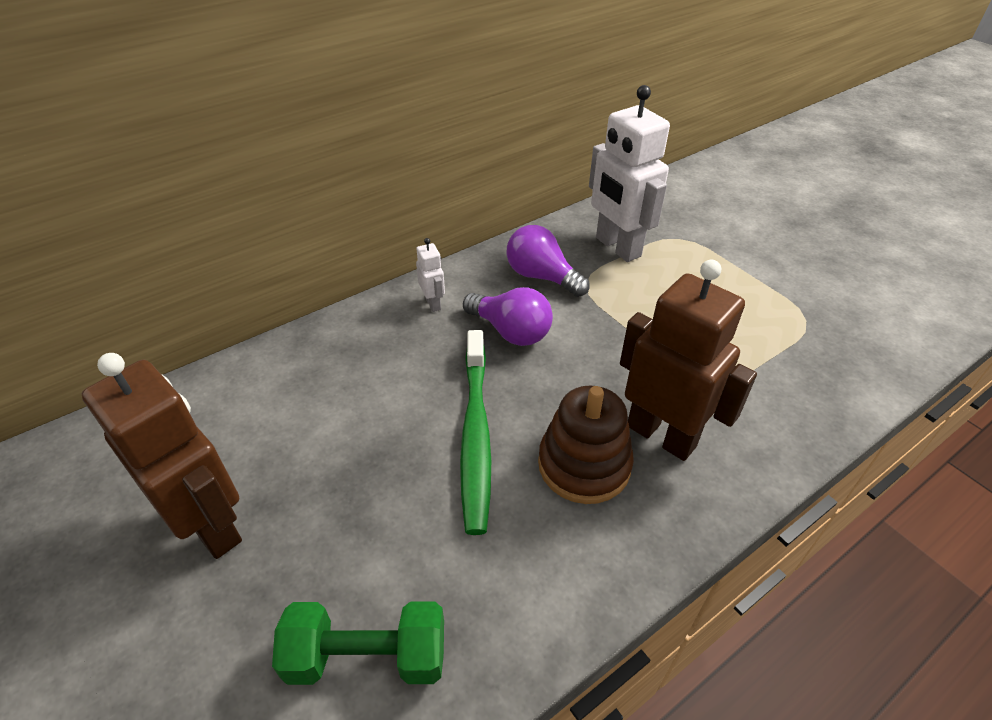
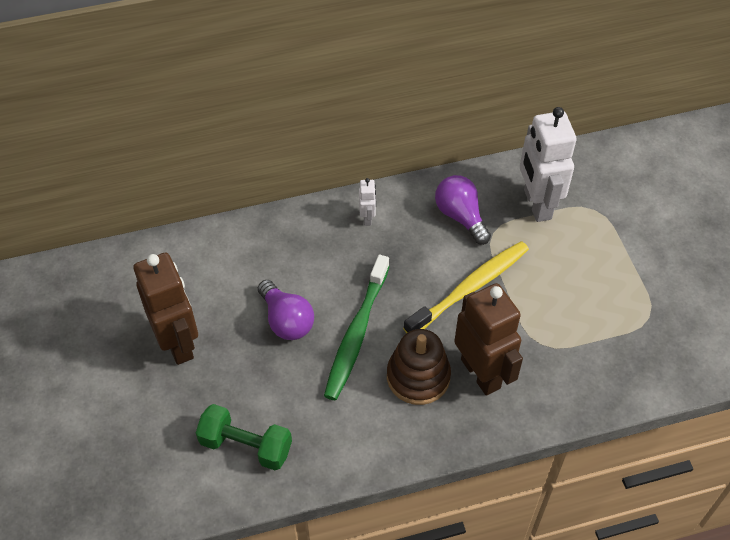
camera: 20 degrees right, 10 degrees up
(510, 331) = (414, 260): purple light bulb -> purple light bulb (286, 320)
(592, 344) = (469, 288): none -> yellow toothbrush

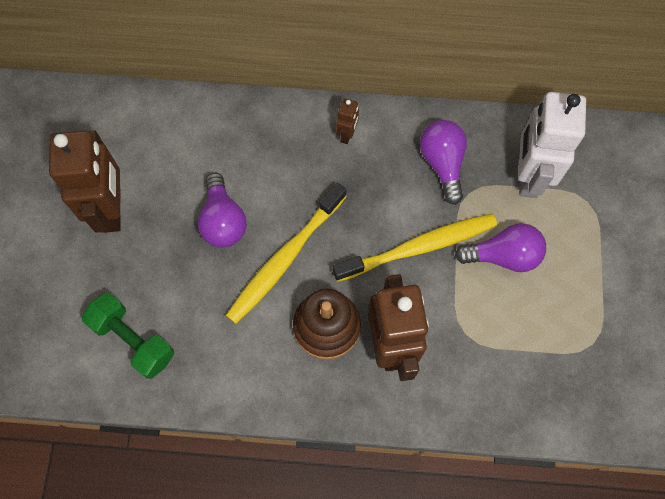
camera: 20 degrees right, 15 degrees up
(356, 333) = (285, 258): green toothbrush -> yellow toothbrush
(367, 218) = (347, 135): white robot -> brown robot
(544, 272) = (503, 256): none -> purple light bulb

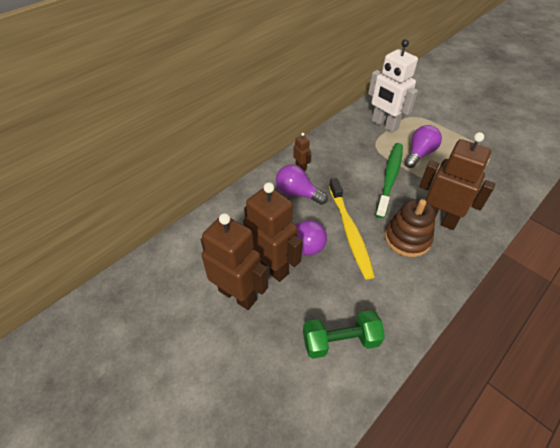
camera: 50 degrees left, 20 degrees down
(170, 215) = (271, 267): none -> brown robot
(418, 247) = (389, 178): yellow toothbrush -> green toothbrush
(442, 164) = (351, 145): purple light bulb -> purple light bulb (297, 193)

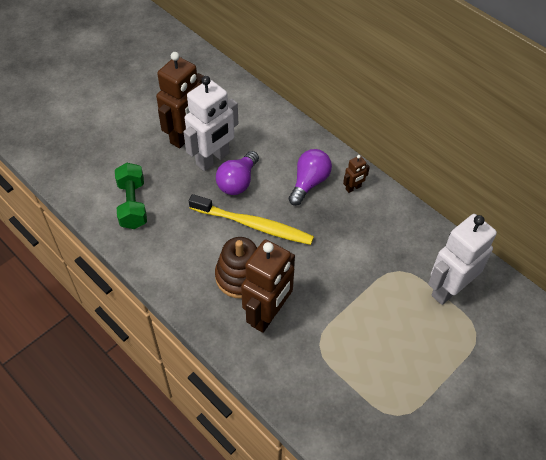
camera: 90 degrees right, 5 degrees up
(271, 267) = (213, 159): brown robot -> white robot
(349, 231) = (253, 225): yellow toothbrush -> yellow toothbrush turned 150 degrees counterclockwise
(389, 178) = (337, 276): green toothbrush -> none
(419, 154) = (387, 320): purple light bulb -> none

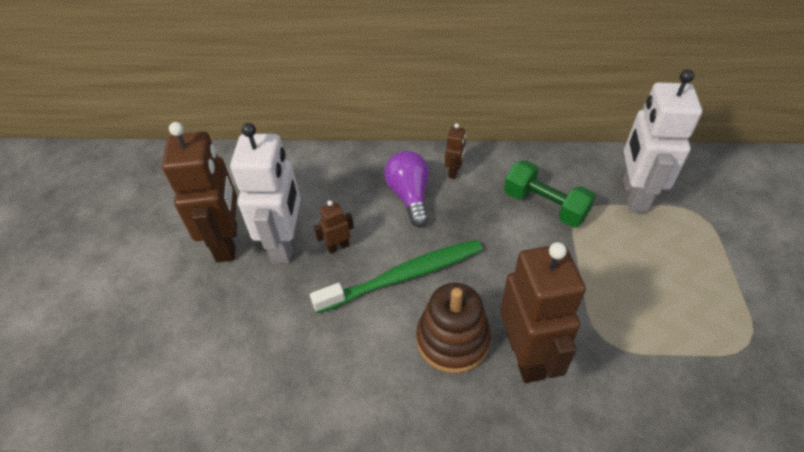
camera: 40 degrees left, 5 degrees down
(132, 204) = (241, 363): green dumbbell -> green dumbbell (545, 206)
(238, 182) = (338, 247): purple light bulb -> brown robot
(253, 225) = (403, 276): yellow toothbrush -> green toothbrush

